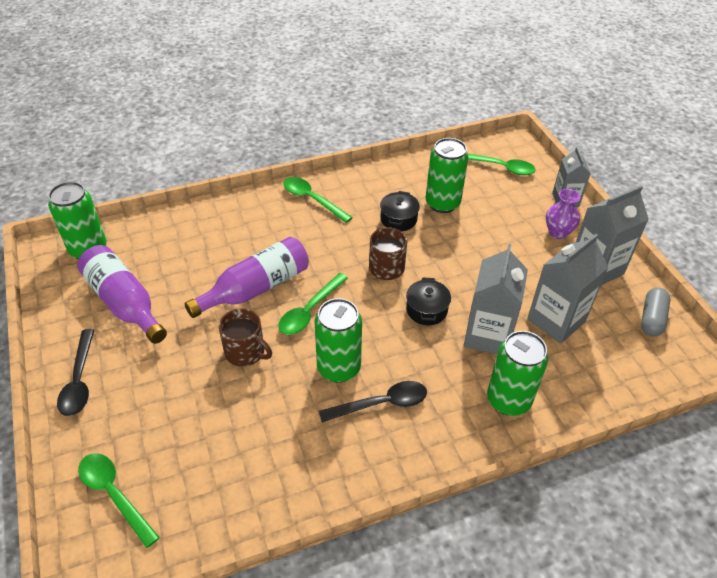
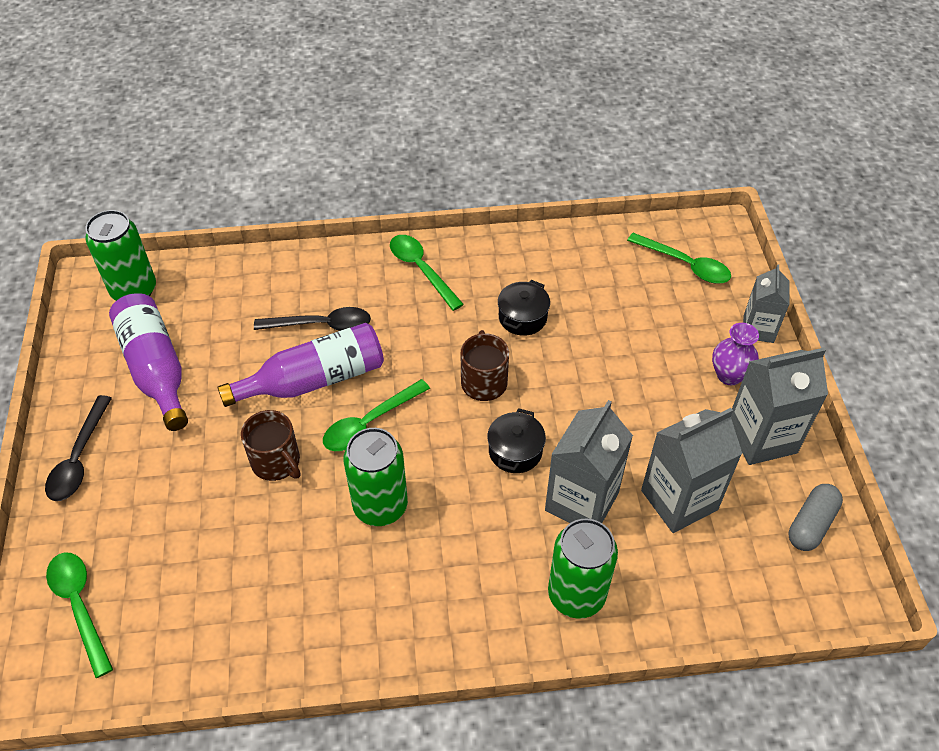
camera: 15 degrees right, 5 degrees up
(381, 404) = (417, 564): black spoon -> black spoon (322, 325)
(442, 203) = (588, 305): green can -> none

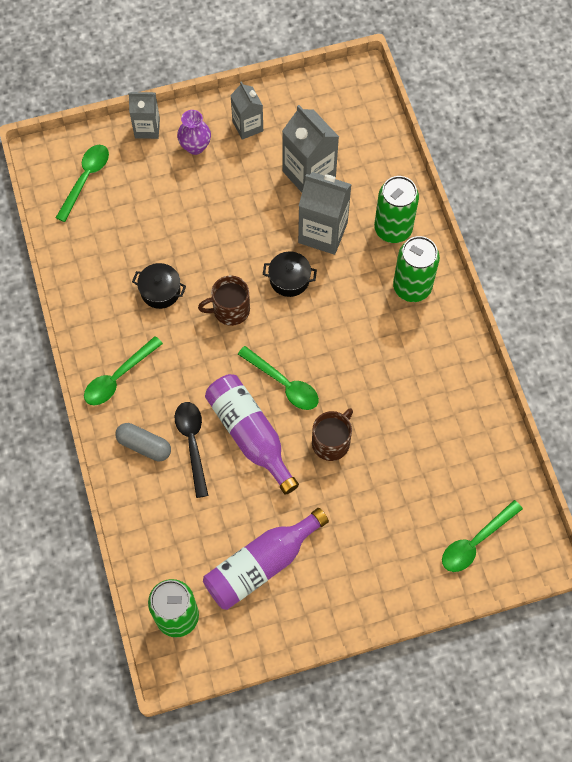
camera: 100 degrees left, 15 degrees up
(79, 458) = (358, 593): black spoon -> none
(380, 506) = (353, 361): green can -> green can (412, 287)
(761, 437) = (247, 126): grey carton -> grey carton, size x0.63
(811, 524) = (311, 99): grey capsule -> grey capsule (144, 445)

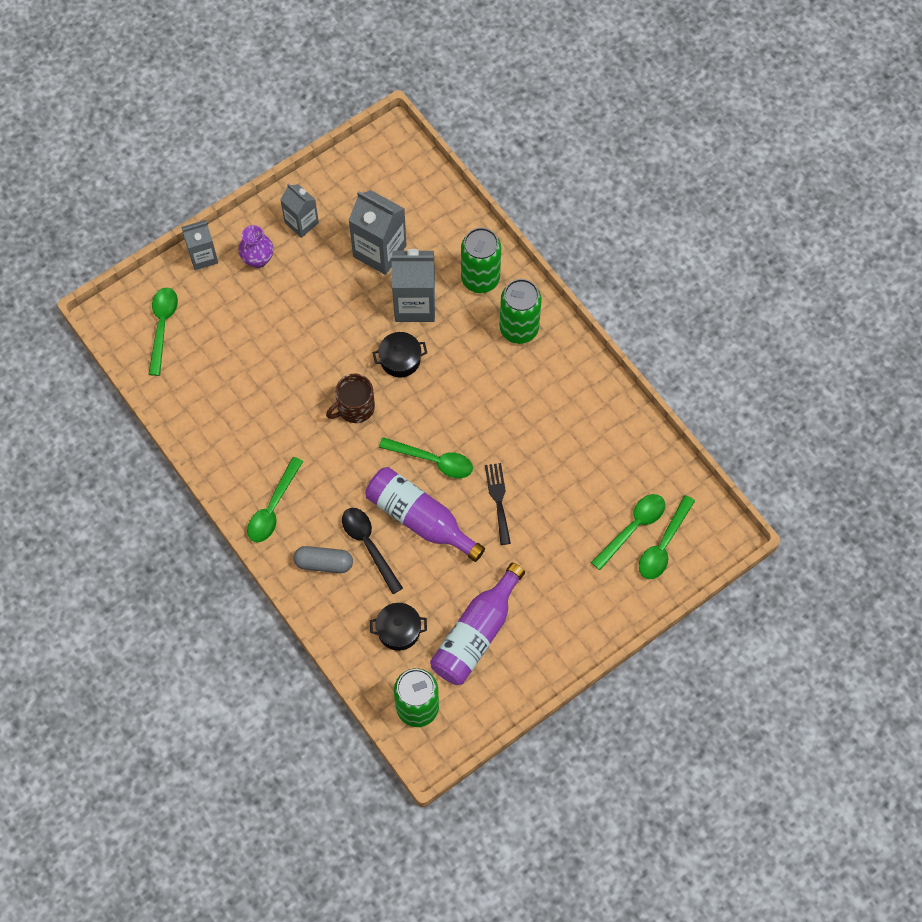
camera: 20 degrees left, 0 degrees up
(160, 291) = (280, 412): black pot -> black pot (399, 630)
(331, 442) = (498, 499): brown mug -> black fork
(452, 514) = (633, 527): none -> green spoon

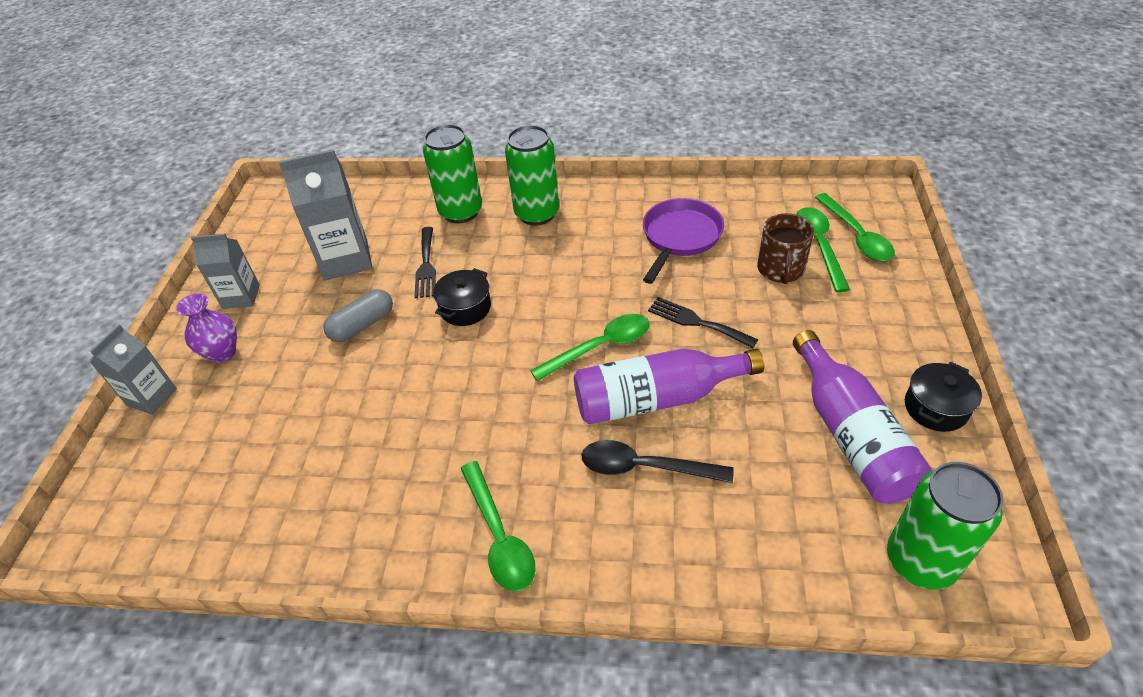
camera: 45 degrees left, 20 degrees down
(162, 326) = (159, 492): green spoon -> none
(324, 563) = (625, 531): grey capsule -> grey capsule (362, 325)
(355, 407) = (470, 375): brown mug -> brown mug (780, 269)
(399, 630) = (787, 509): black pot -> black pot (936, 408)
(414, 304) = (426, 265): grey carton -> black fork
(570, 436) = (680, 237): none -> purple pan

